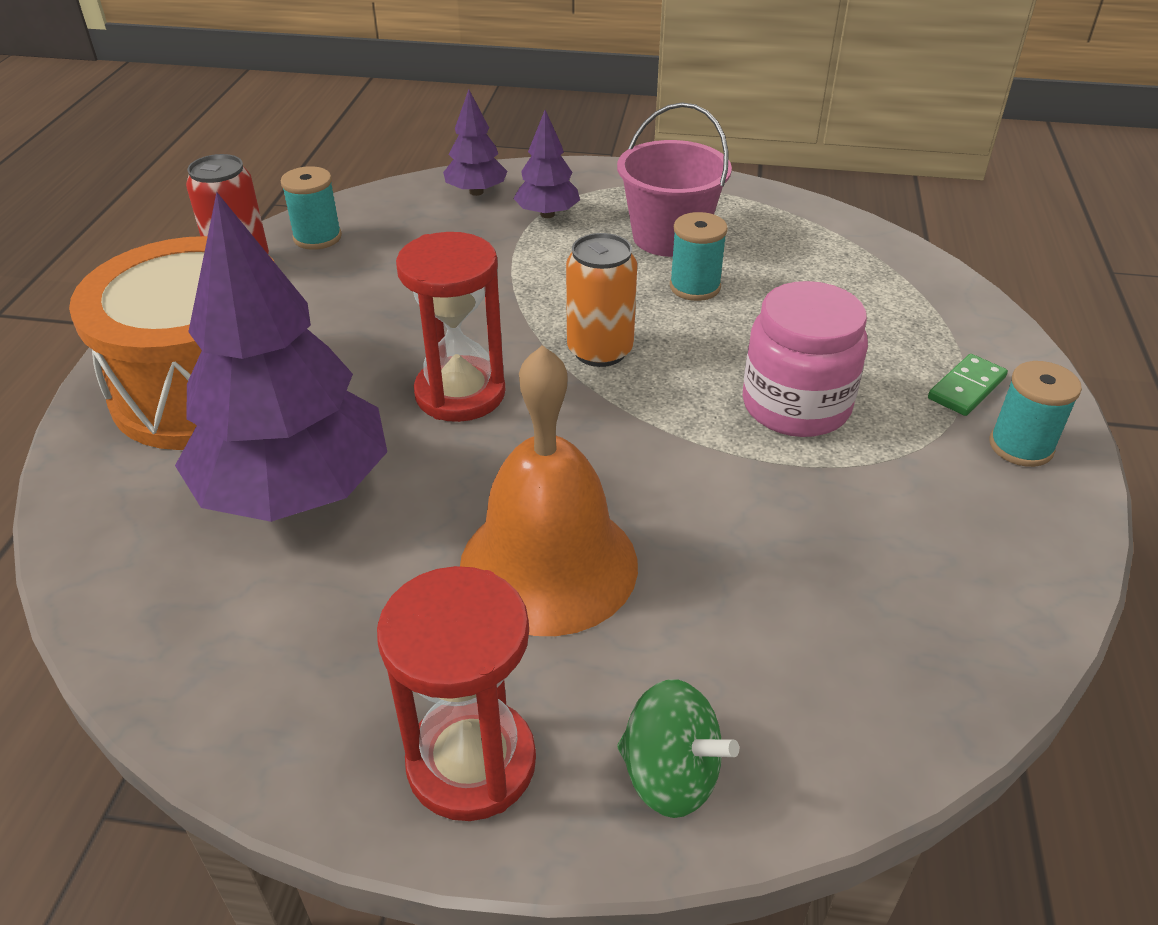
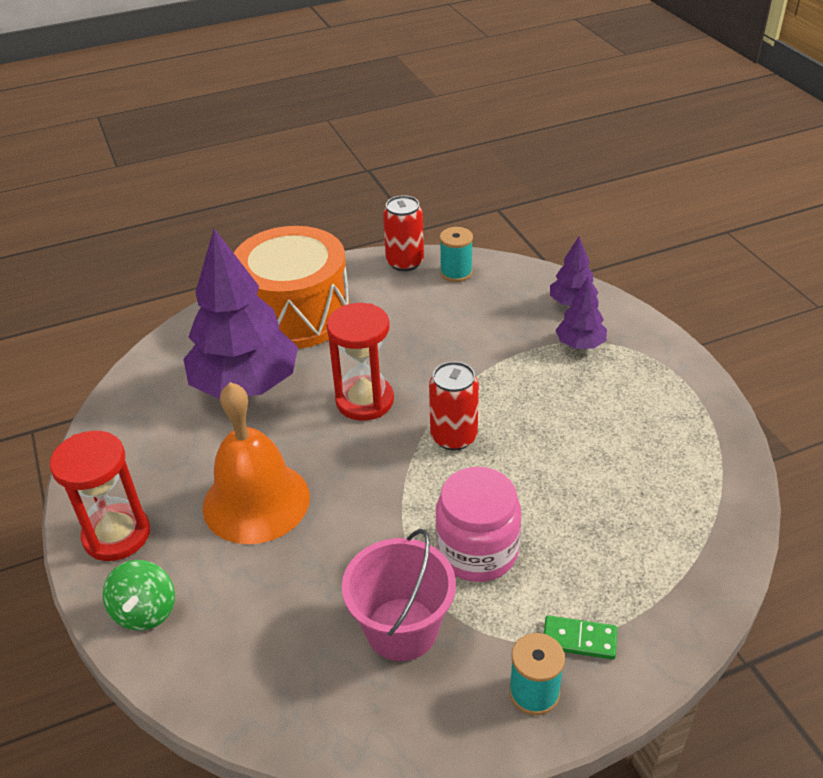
camera: 60 degrees right, 0 degrees up
(600, 351) = (454, 437): orange can -> red can
(669, 237) = (614, 411): pink bucket -> pink bucket (401, 629)
(695, 287) = (566, 449): turquoise spool -> none

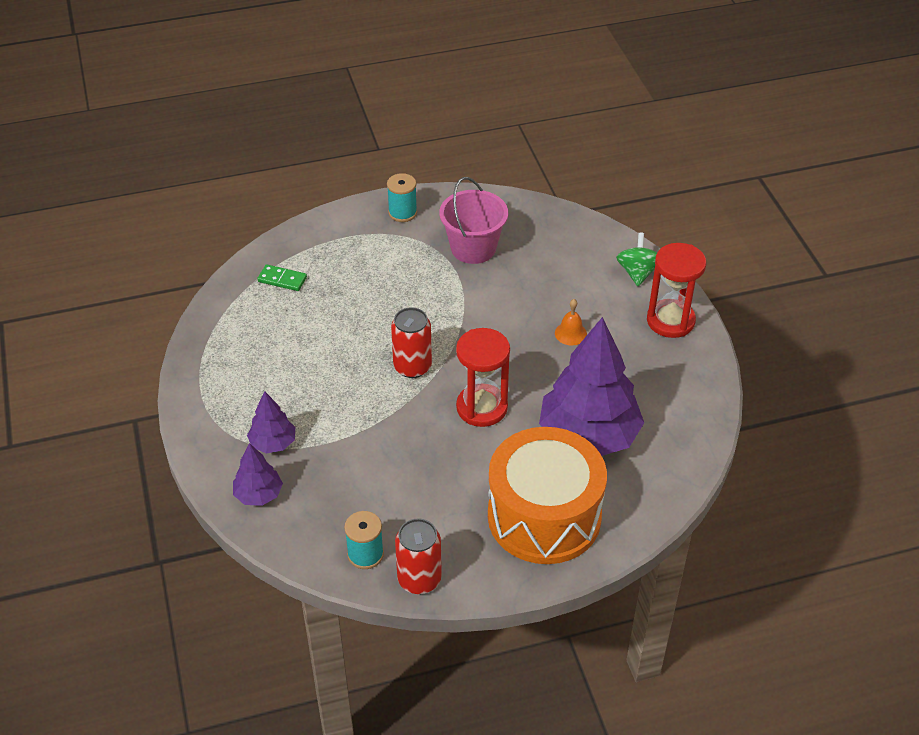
camera: 175 degrees left, 5 degrees up
(256, 501) = (570, 333): orange bell -> orange bell, size x0.40
(477, 551) = (415, 285): pink jar -> none
(579, 639) = (367, 233): green domino -> green domino (282, 279)

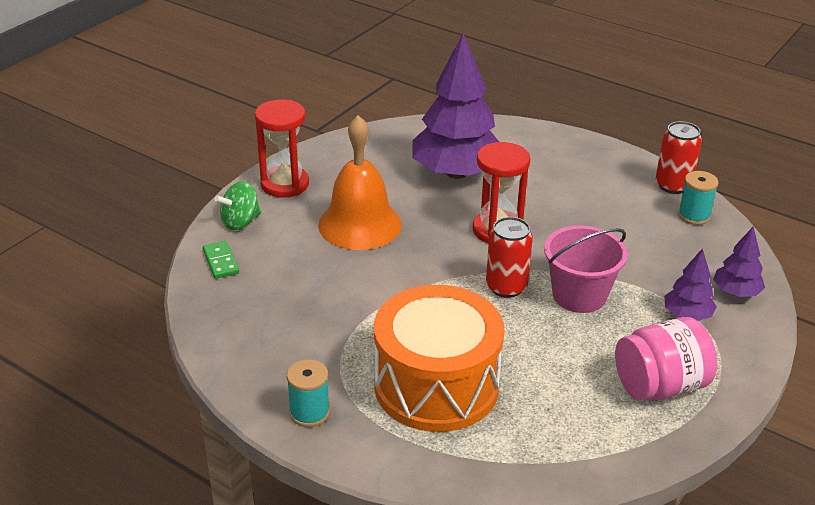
camera: 130 degrees left, 10 degrees down
(238, 374) = (660, 386): none -> pink jar
(282, 279) = (515, 440): green domino -> green domino (221, 262)
(473, 248) = (312, 331): pink bucket -> pink bucket (579, 295)
(544, 516) = (551, 161): orange drum -> orange drum (436, 385)
(570, 333) = (360, 224): orange bell -> orange bell, size x2.49

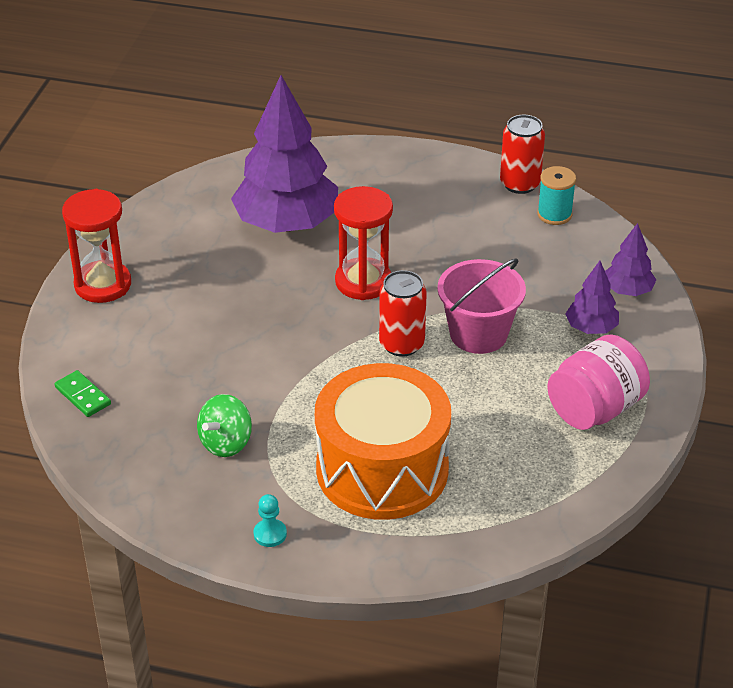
camera: 20 degrees left, 5 degrees up
(240, 222) = (78, 343): green spinning top -> green spinning top (226, 443)
(309, 413) = (270, 534): turquoise spool -> turquoise pawn
(360, 224) = (213, 312): orange bell -> none

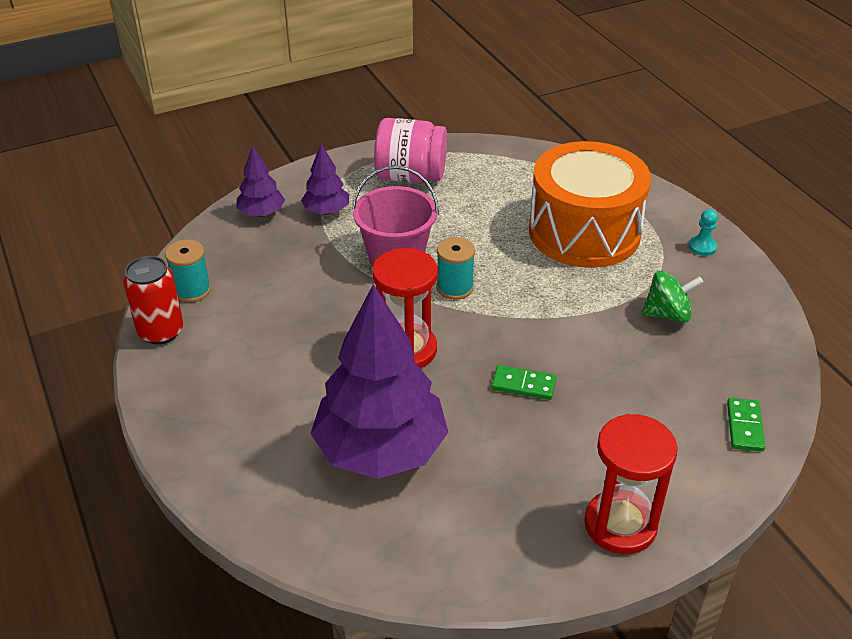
camera: 130 degrees left, 0 degrees up
(259, 316) = (523, 384): none -> green domino
(402, 344) = (455, 288): red can -> turquoise spool

